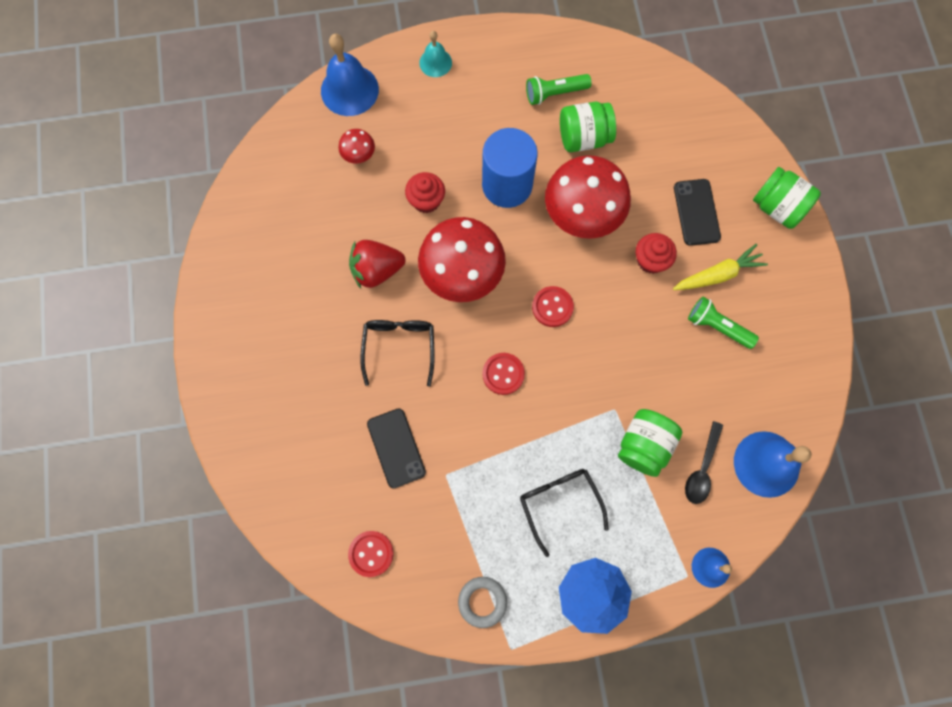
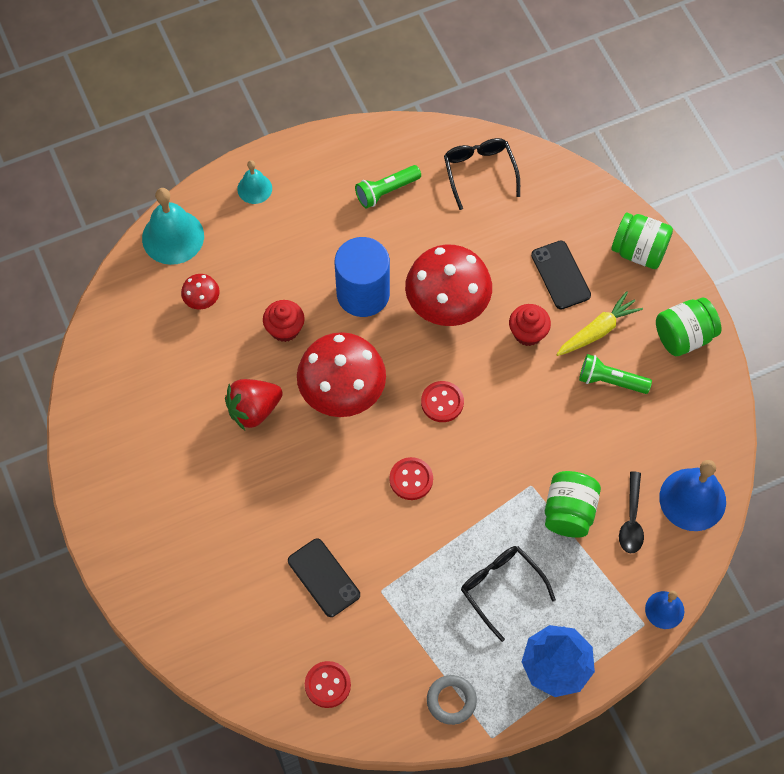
camera: 15 degrees left, 10 degrees down
(349, 90) = (173, 237): blue bell -> turquoise bell
(399, 347) = (298, 479): black glasses -> black glasses (479, 172)
(583, 138) = (428, 228): green jar -> green jar (684, 336)

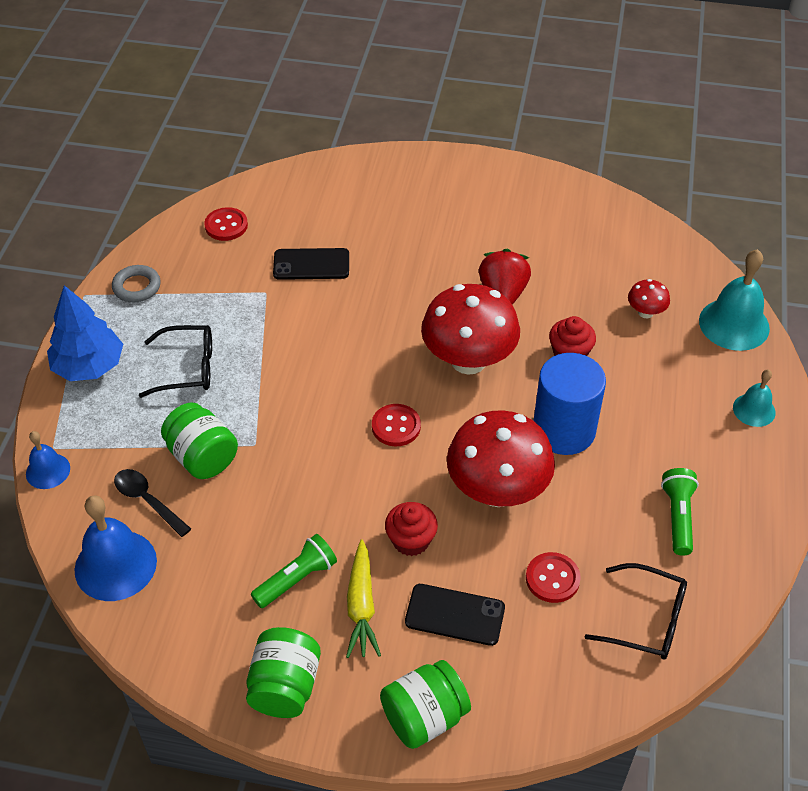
camera: 125 degrees right, 15 degrees down
(411, 479) = (342, 363): red button -> red button (552, 579)

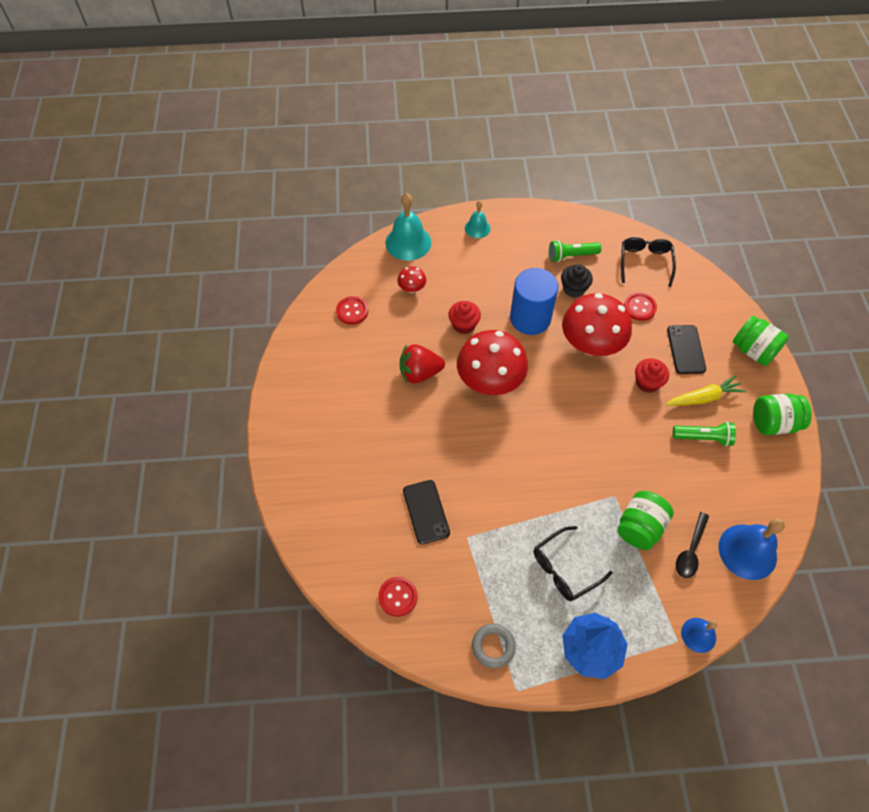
camera: 105 degrees left, 10 degrees up
(187, 368) = (564, 569): black glasses -> black glasses turned 105 degrees counterclockwise
(297, 579) = (703, 437): green flashlight -> green flashlight turned 150 degrees clockwise
(396, 426) = (564, 412): red button -> red button (352, 311)
(609, 500) = (574, 289): none -> black cupcake

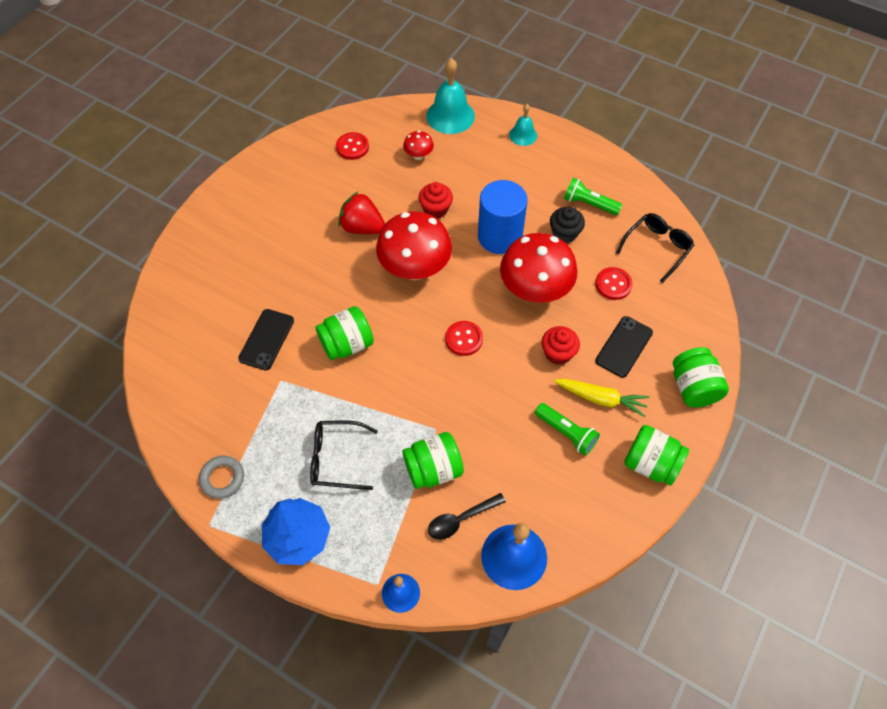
camera: 35 degrees right, 0 degrees up
(398, 597) = (186, 390): red button -> red button (464, 339)
(492, 474) = (347, 344): none -> green jar

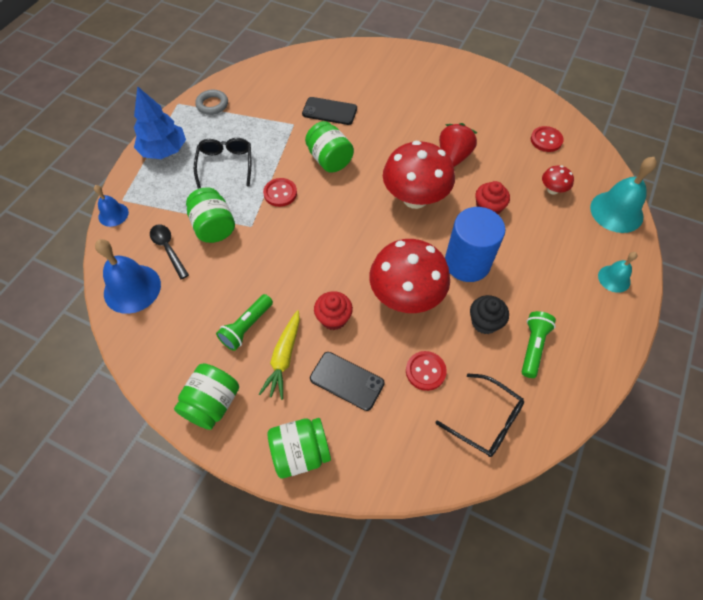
camera: 85 degrees right, 0 degrees up
(464, 339) = (342, 240): red button -> red button (280, 193)

